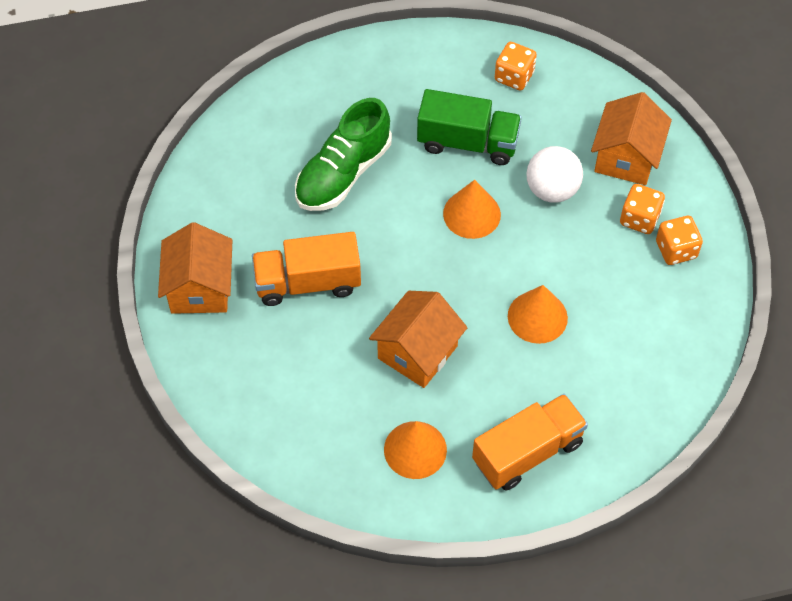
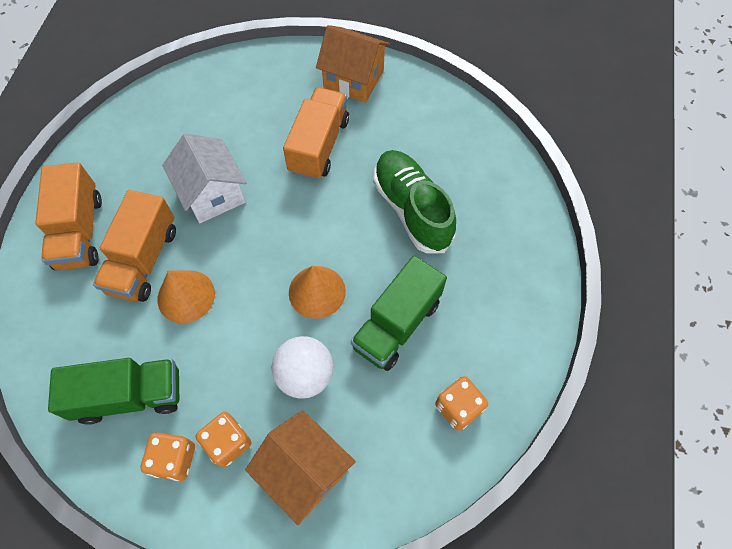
camera: 115 degrees right, 5 degrees up
(415, 449) = (136, 159): orange cone -> none
(417, 352) = (212, 194): orange house -> white house
(523, 374) = (143, 260): none -> orange truck
(650, 311) = (130, 395): none -> green truck

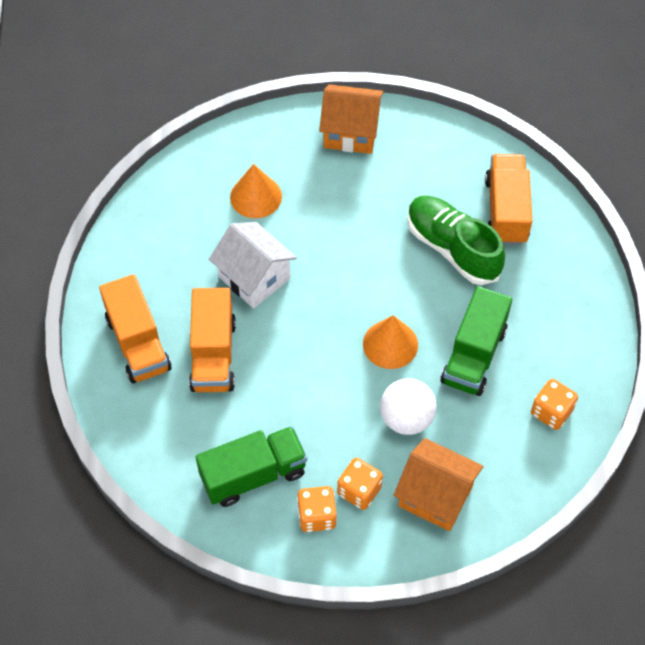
camera: 15 degrees left, 5 degrees down
(186, 296) = (268, 377): orange cone -> orange cone (256, 196)
(319, 146) = (341, 207): orange truck -> orange truck (506, 211)

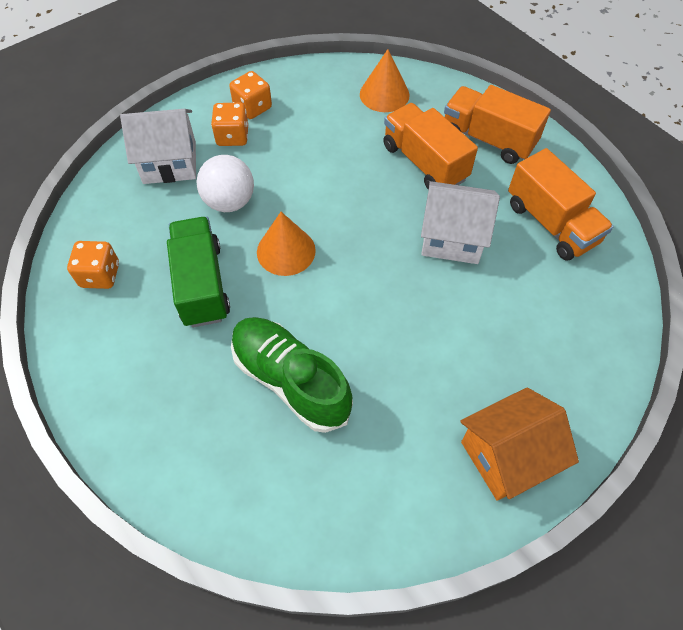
camera: 145 degrees right, 0 degrees up
(253, 475) = (319, 107): green truck -> none
(256, 196) = (526, 313): orange cone -> orange cone (384, 94)
(435, 496) = (170, 162): orange house -> white house
(452, 248) = (291, 380): green shoe -> green shoe turned 150 degrees counterclockwise
(506, 211) = (260, 466): orange truck -> orange truck (551, 223)

